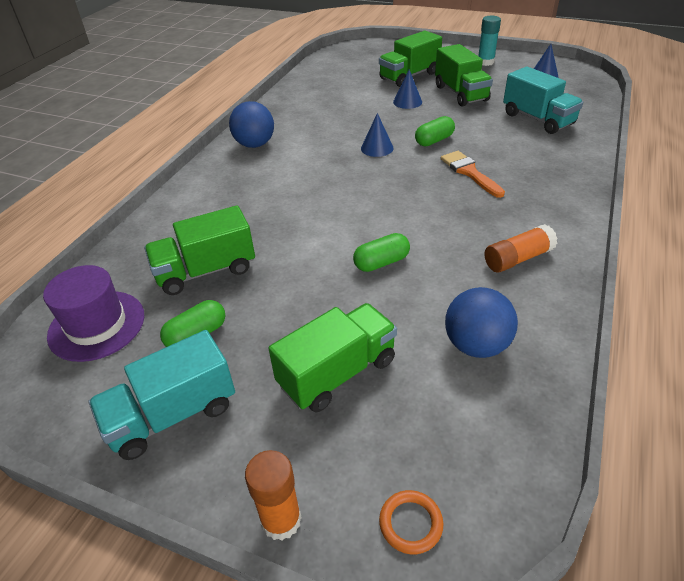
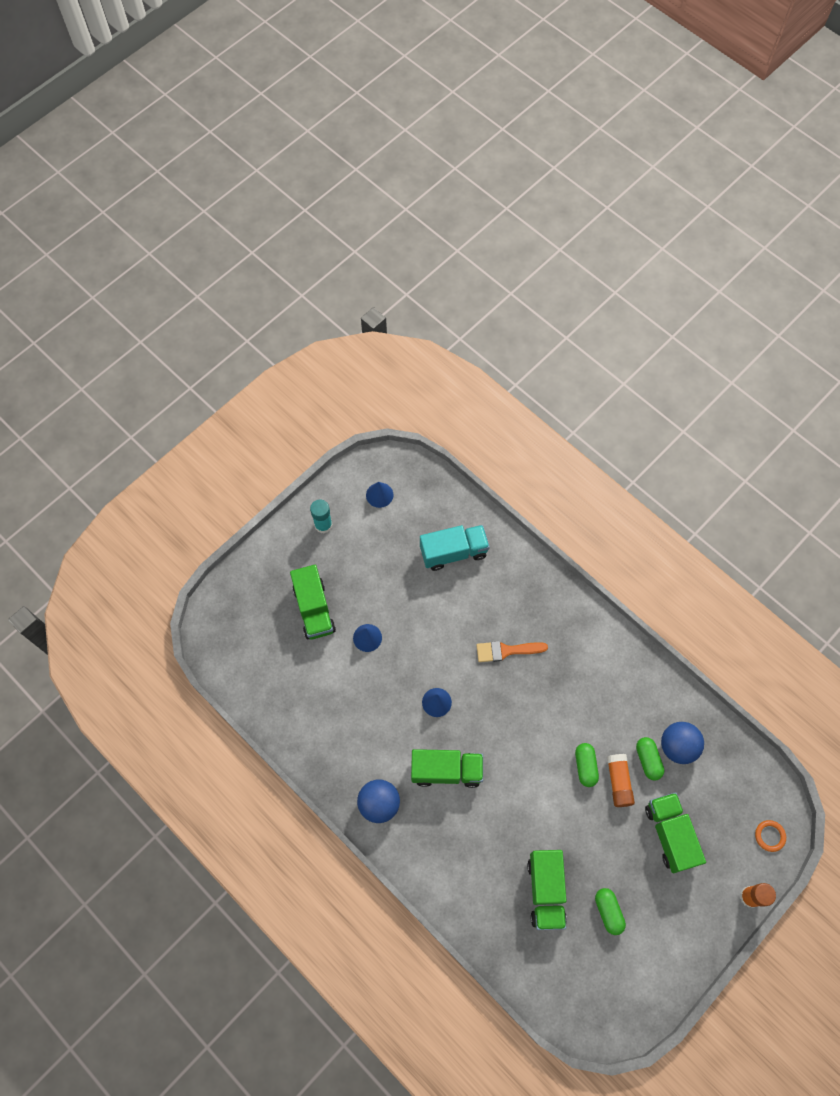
camera: 70 degrees left, 25 degrees up
(97, 325) = (574, 979): purple hat -> none
(172, 415) = (668, 939): turquoise truck -> none
(434, 140) = (447, 651): green capsule -> green capsule (648, 760)
(460, 93) = (376, 584): green truck -> green truck (446, 771)
(517, 259) = (616, 678): orange glue stick -> orange glue stick (618, 782)

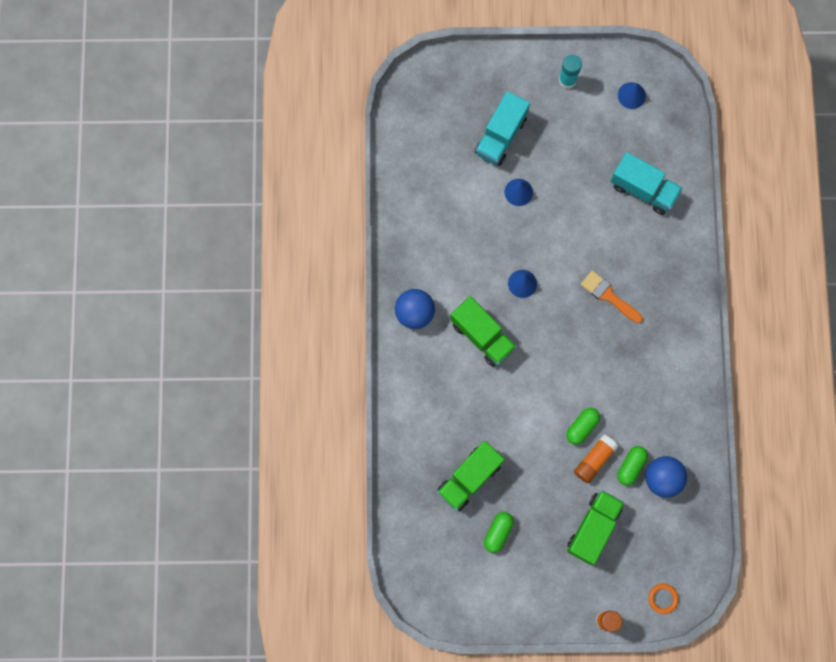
camera: 45 degrees right, 10 degrees up
(314, 609) = (501, 136): green truck -> turquoise truck

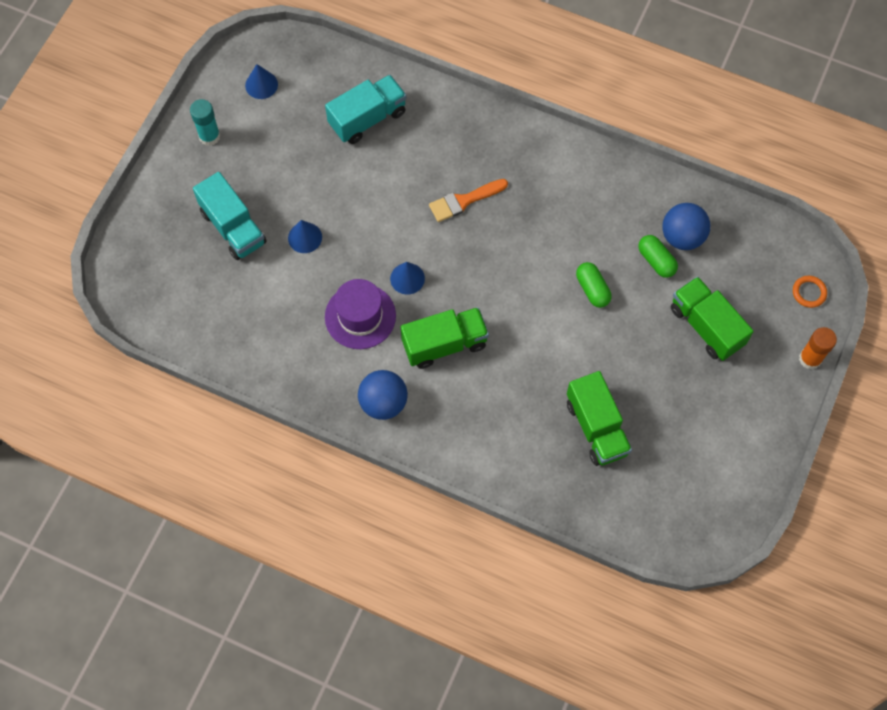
camera: 65 degrees left, 10 degrees down
(474, 263) = (360, 316): none -> purple hat
(498, 532) = (670, 424): green capsule -> none
(594, 460) = (633, 293): orange glue stick -> none

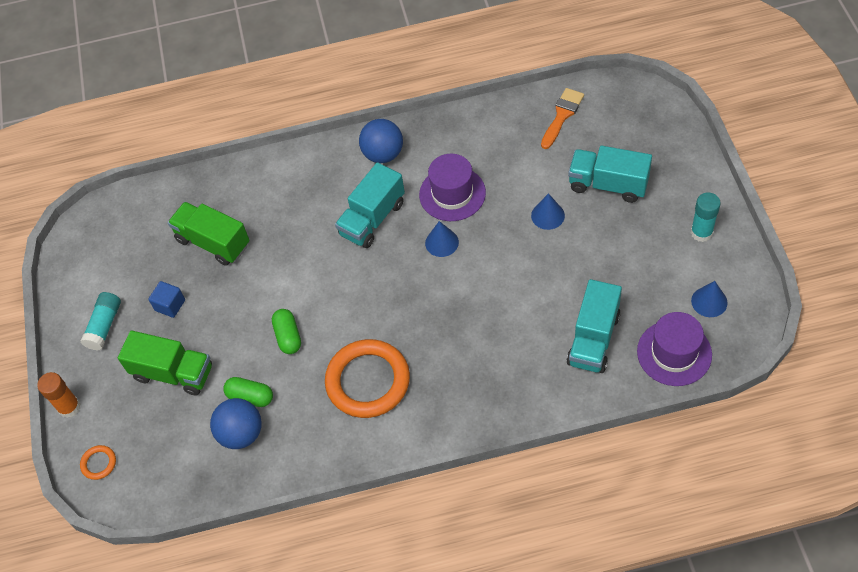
camera: 150 degrees right, 10 degrees down
(323, 69) = (674, 353): none -> purple hat
(444, 344) = (372, 219): green truck -> turquoise truck
(464, 201) = (450, 330): orange brush -> orange brush (562, 115)
(557, 207) = (368, 381): none -> orange ring
(592, 289) = (288, 336): green capsule -> green capsule turned 45 degrees clockwise
(672, 392) = (170, 305): none -> blue cube
(741, 415) = (104, 326): none -> turquoise glue stick

